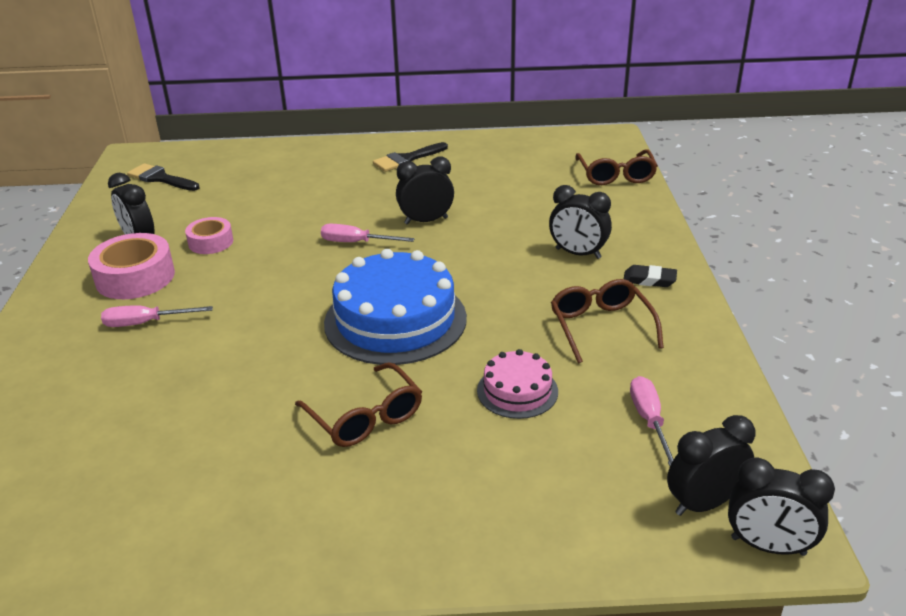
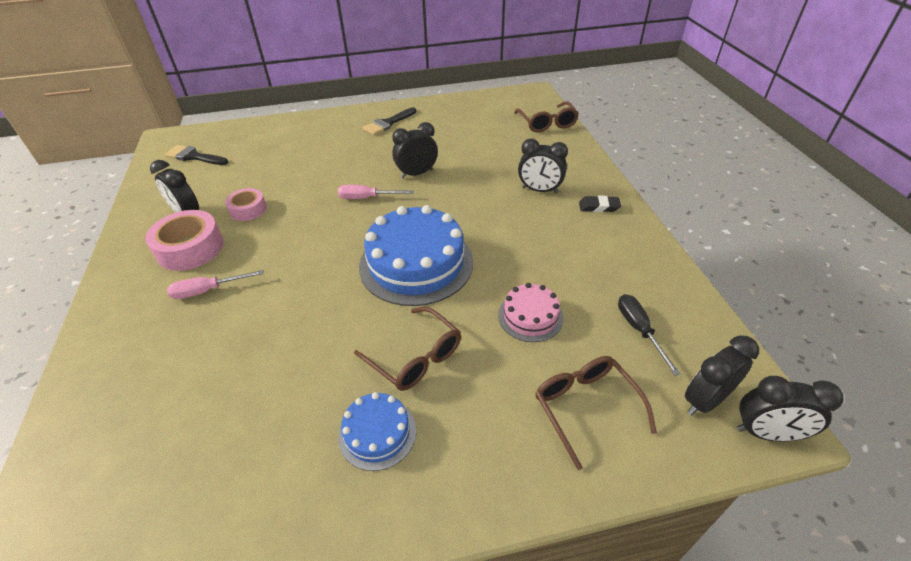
camera: 10 degrees left, 10 degrees up
(300, 485) = (377, 433): none -> blue cake
(601, 326) = (576, 250): brown glasses -> brown glasses (585, 407)
(649, 421) = (639, 330): pink screwdriver -> black screwdriver

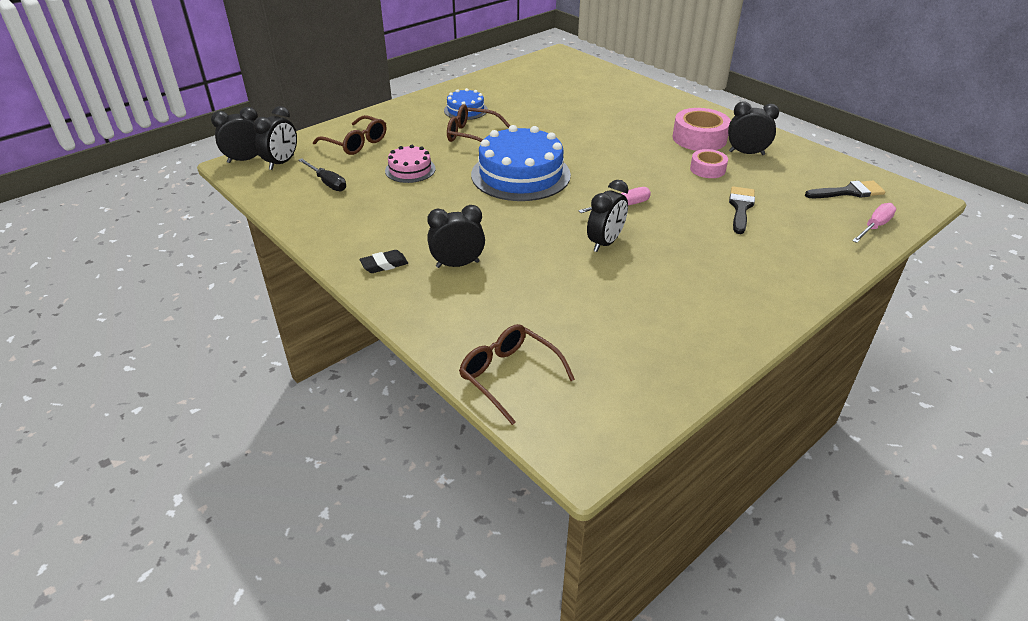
camera: 150 degrees right, 5 degrees down
(208, 290) = (643, 125): pink screwdriver -> pink screwdriver (874, 226)
(388, 123) = (726, 298): black brush -> black brush (740, 207)

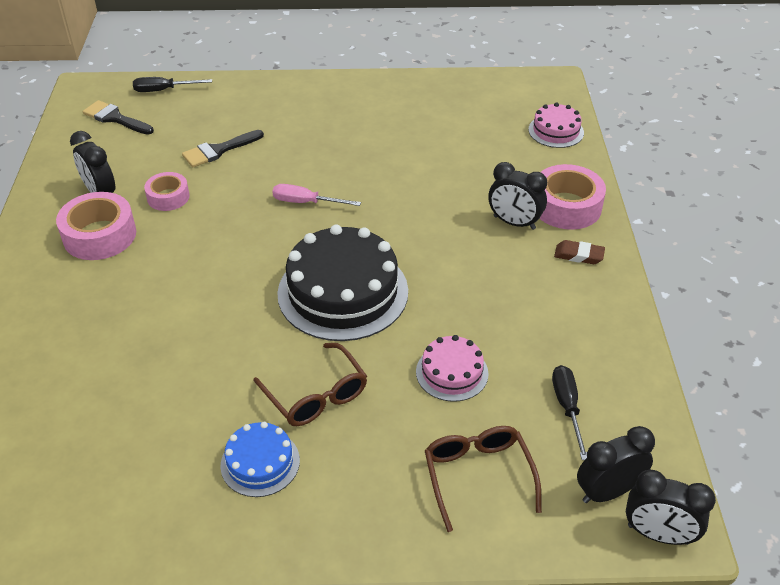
camera: 140 degrees left, 5 degrees up
(384, 264) = (578, 255): black eraser -> brown eraser
(427, 299) = (566, 206): none -> pink tape
(509, 376) = (556, 131): brown glasses -> pink cake
(520, 174) = (343, 292): blue cake -> black cake
(605, 243) = (372, 179): black clock -> none
(874, 226) = (164, 90): pink screwdriver -> black screwdriver

